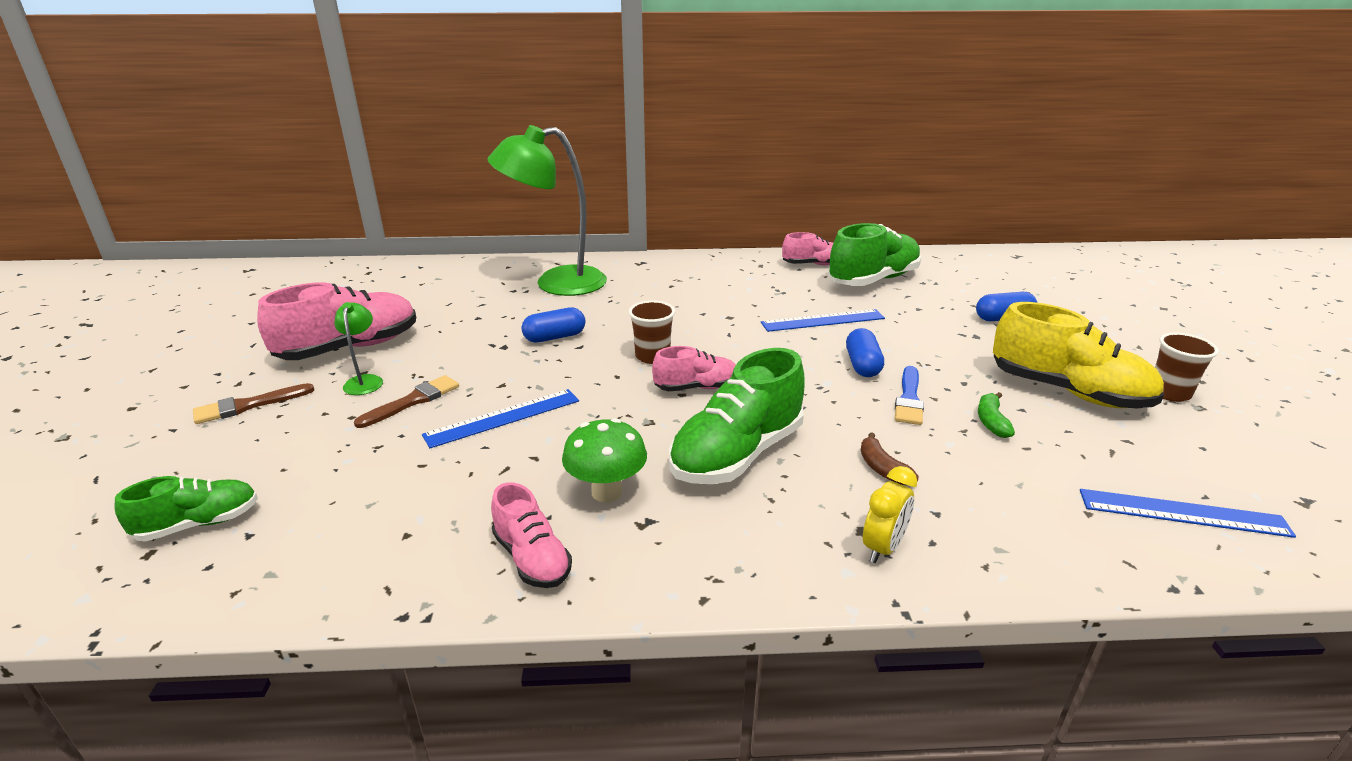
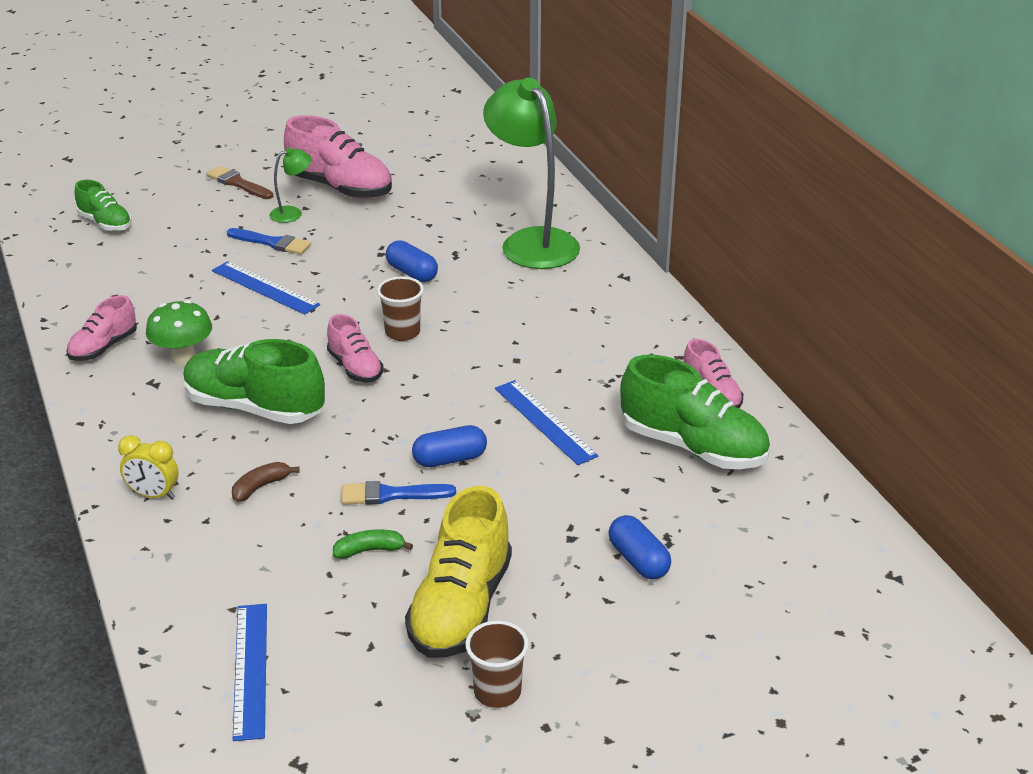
camera: 70 degrees right, 5 degrees up
(413, 401) = (272, 243): brown brush -> blue brush

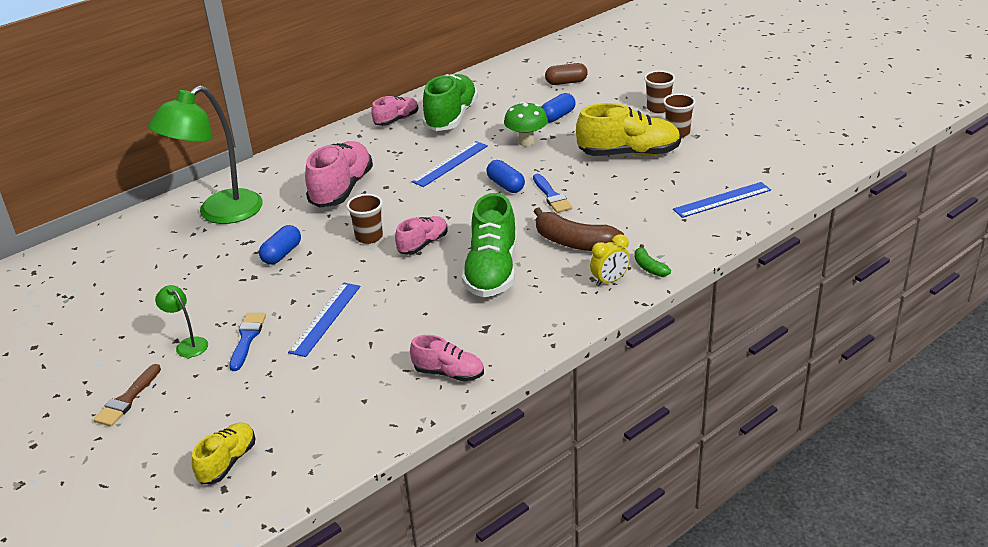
camera: 105 degrees left, 0 degrees up
(105, 223) = (227, 462): green shoe -> yellow shoe
(153, 495) = (609, 281): yellow clock -> yellow clock turned 60 degrees clockwise
(183, 358) = (445, 325): green mushroom -> green mushroom (526, 142)
(260, 487) = (574, 243): brown banana -> brown banana, size x1.95
(340, 188) = (133, 331): pink shoe -> pink shoe (342, 189)
(369, 550) = (605, 190): green banana -> green banana (649, 267)
(604, 697) = (658, 108): none -> brown cup
(770, 604) = (566, 82): none -> brown capsule

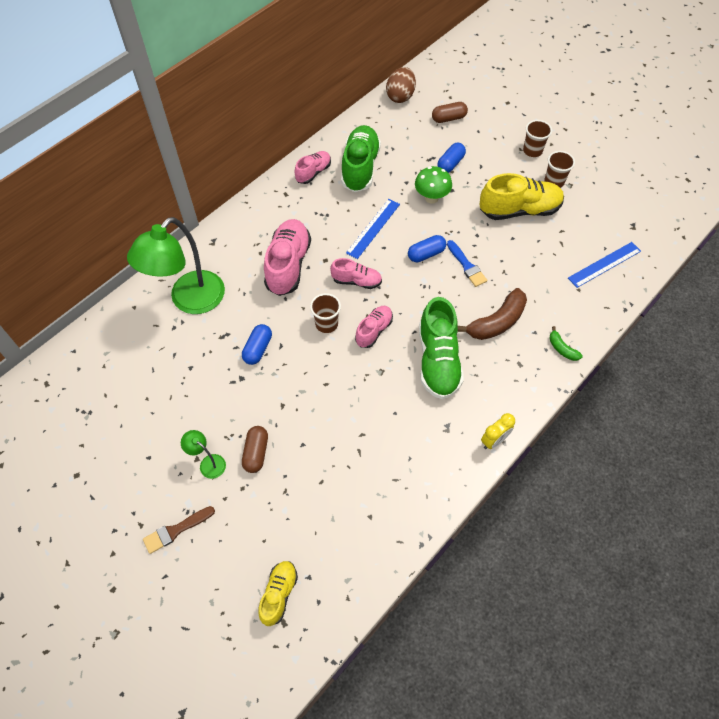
camera: 10 degrees left, 25 degrees up
(127, 399) = (176, 530): brown brush -> brown brush turned 45 degrees clockwise
(247, 338) = (256, 453): blue brush -> brown capsule
(325, 318) = (315, 425): blue ruler -> none
(449, 373) = (430, 481): pink shoe -> pink shoe (356, 281)
(505, 185) = (426, 254): blue capsule -> blue capsule turned 75 degrees counterclockwise
(515, 65) = (400, 96): none -> brown egg
(574, 243) = (497, 322): brown banana -> brown banana turned 60 degrees counterclockwise
(609, 281) = (534, 366): yellow clock -> yellow clock (494, 440)

